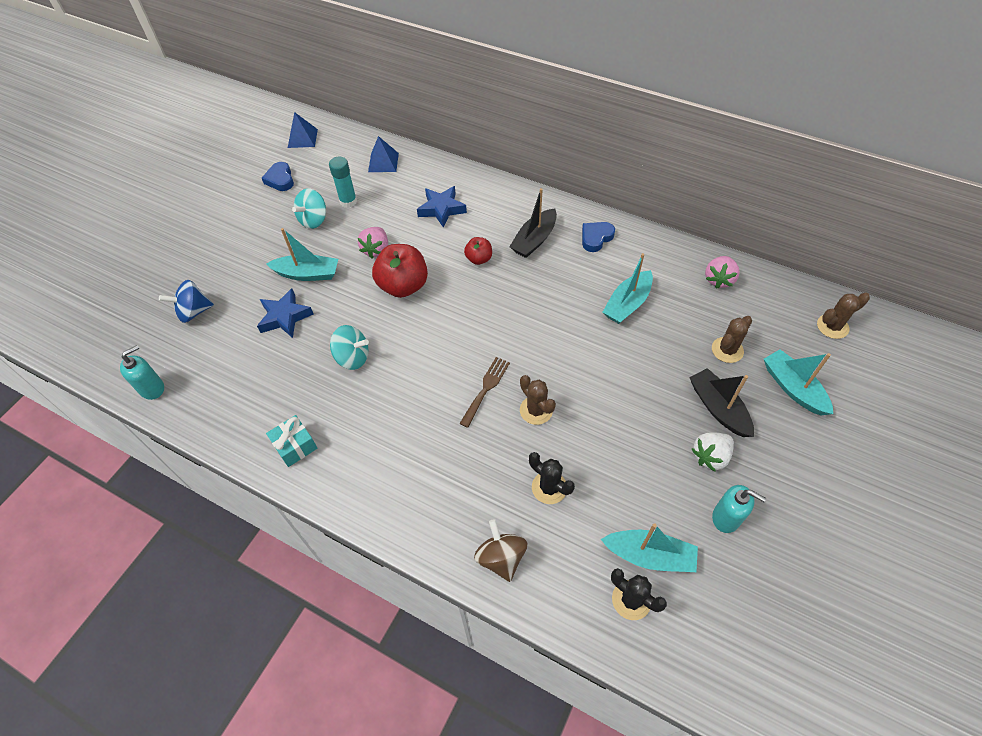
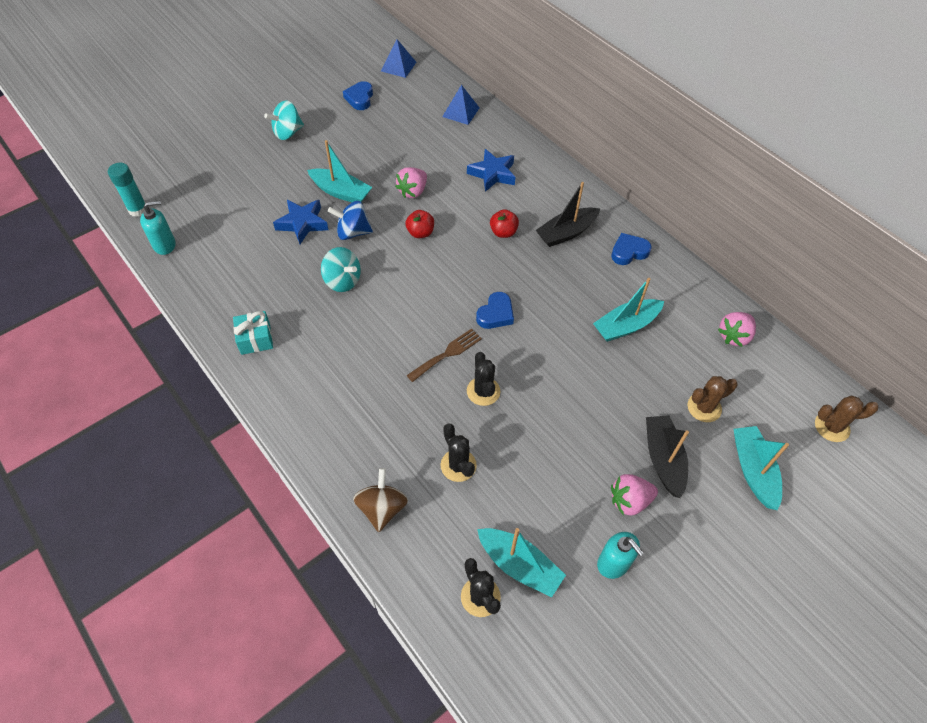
camera: 20 degrees right, 0 degrees up
(194, 312) = (229, 192): blue spinning top -> blue spinning top (353, 232)
(314, 220) = (371, 145): turquoise spinning top -> turquoise spinning top (288, 133)
(348, 201) = (410, 138): turquoise glue stick -> turquoise glue stick (138, 210)
(403, 286) = (420, 233): red apple -> red apple, size x0.53
(510, 335) = (495, 314): none -> blue heart
(536, 410) = (483, 391): brown cactus -> black cactus
(710, 456) = (629, 501): white strawberry -> pink strawberry

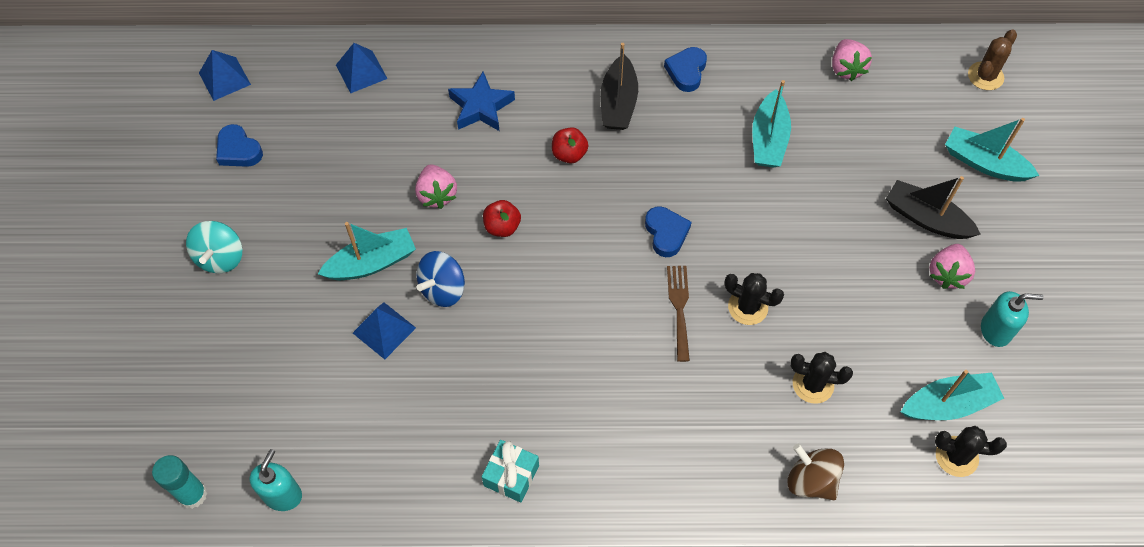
camera: 50 degrees left, 5 degrees up
(302, 223) = (384, 330): blue star -> blue pyramid
(342, 281) = (503, 342): turquoise spinning top -> none
(704, 407) = (899, 149): brown cactus -> none

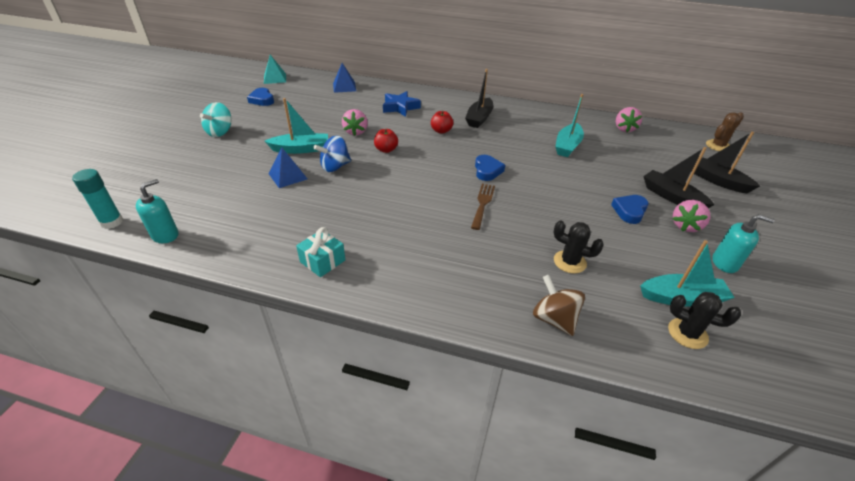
camera: 15 degrees right, 20 degrees down
(224, 78) = (275, 78): blue pyramid -> turquoise pyramid
(686, 71) = (524, 114): blue heart -> blue heart (629, 211)
(748, 307) = (531, 213): black cactus -> none
(984, 163) = (716, 180): turquoise boat -> black boat

